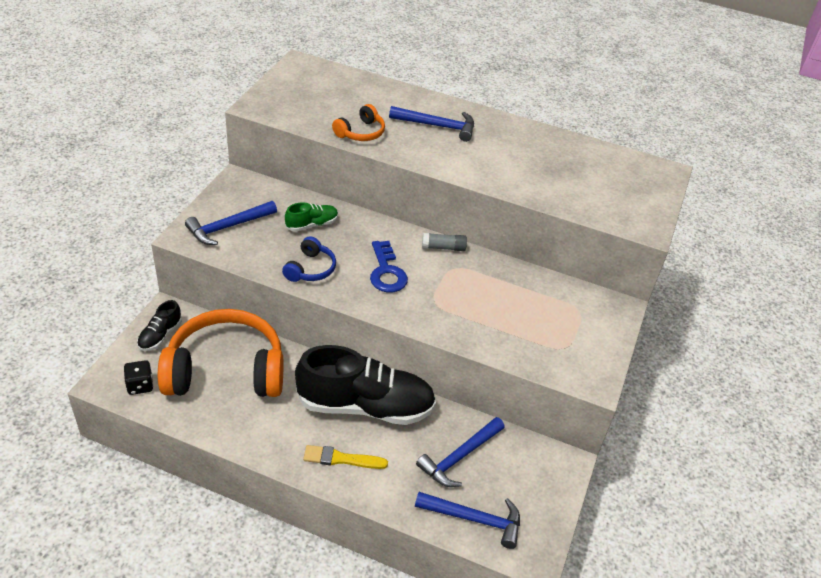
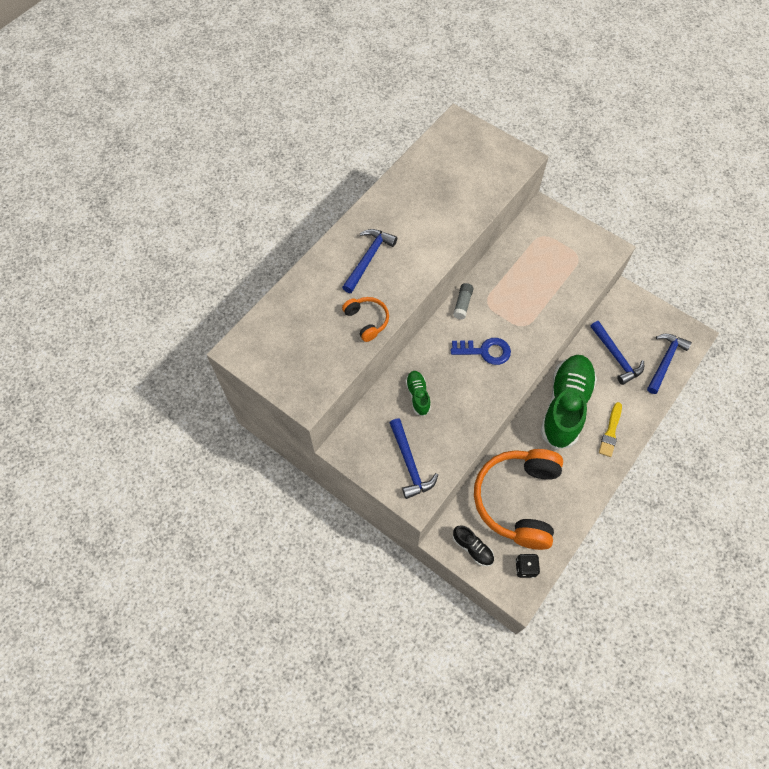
camera: 70 degrees left, 20 degrees up
(310, 269) = (473, 406): blue headphones -> none
(365, 406) = (565, 406): black shoe -> green shoe

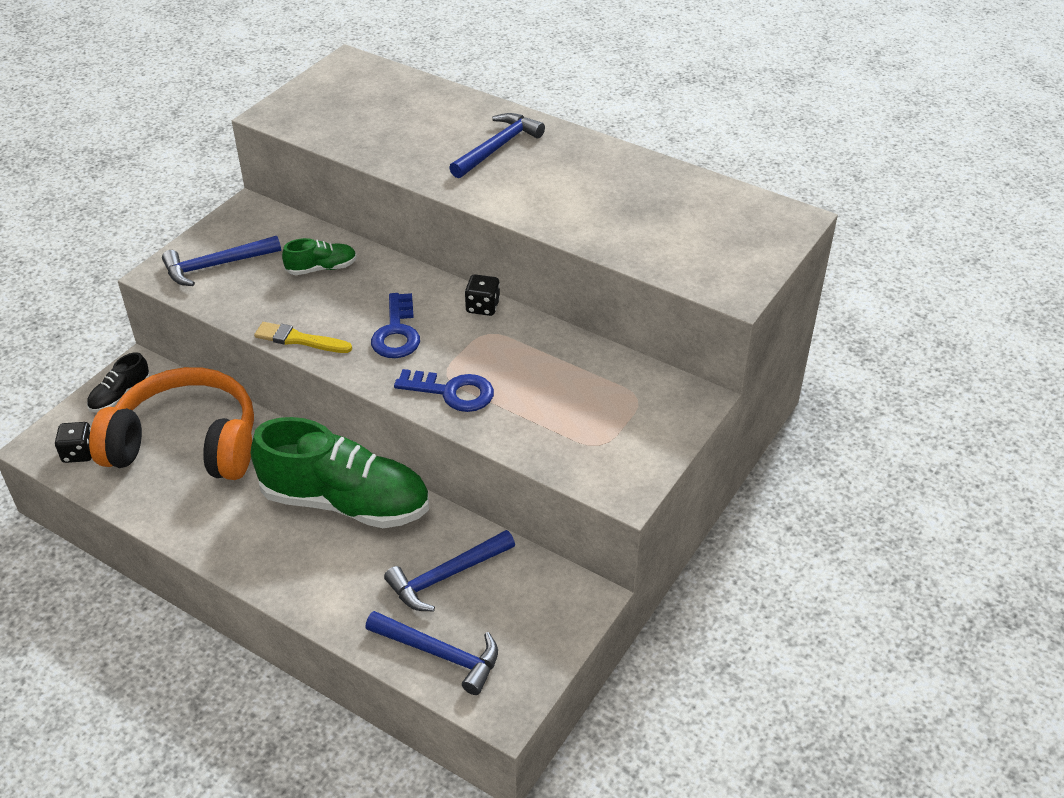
camera: 85 degrees right, 20 degrees down
(367, 320) = (393, 152): orange headphones -> none
(368, 259) = (498, 147): blue hammer -> blue hammer turned 75 degrees counterclockwise
(462, 304) = (482, 307): grey glue stick -> black dice
(538, 323) = (452, 392): none -> blue key
(610, 432) = (294, 563): yellow brush -> yellow brush (299, 339)

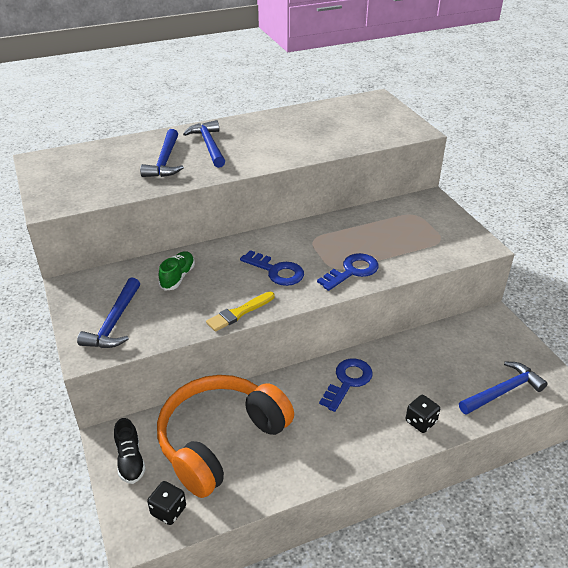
camera: 55 degrees left, 5 degrees down
(346, 502) = (348, 381): green shoe -> blue key
(446, 576) = (443, 363): blue hammer -> blue hammer (165, 161)
(482, 307) = (288, 232): black dice -> black dice (421, 422)

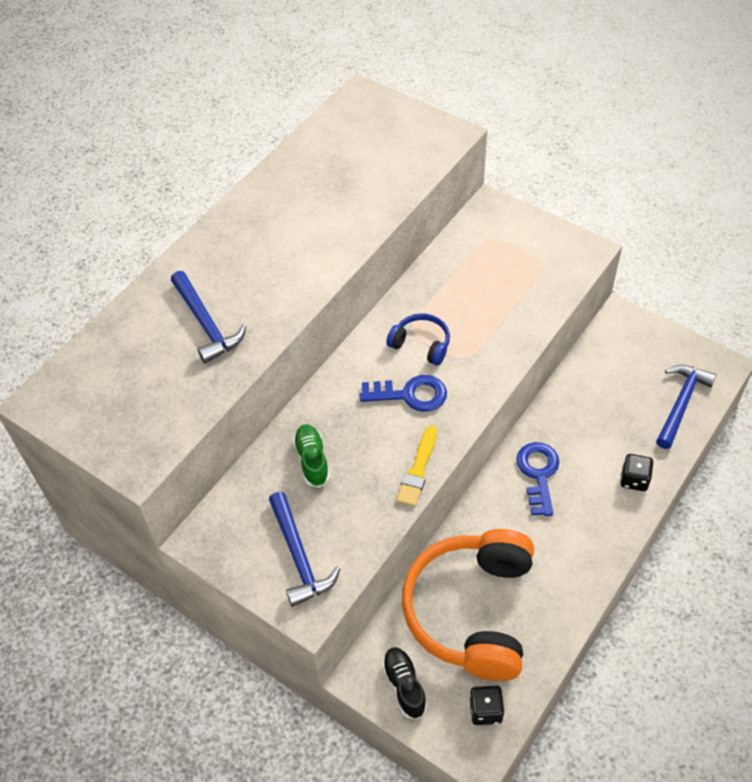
camera: 30 degrees left, 15 degrees up
(130, 460) = (404, 685): black shoe -> black shoe turned 150 degrees counterclockwise
(209, 145) = (234, 271): blue hammer -> none
(311, 249) = (421, 344): none -> blue headphones
(352, 271) = (486, 352): blue key -> none

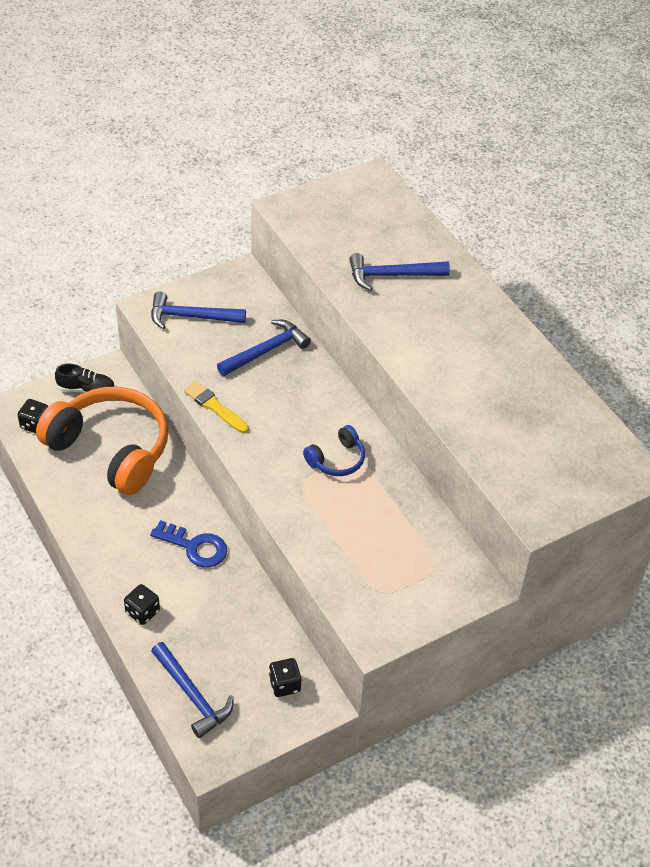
camera: 110 degrees right, 5 degrees down
(312, 460) = (266, 351): green shoe -> blue hammer
(410, 395) = (288, 431): blue key -> none
(623, 348) = (284, 685): none -> black dice

